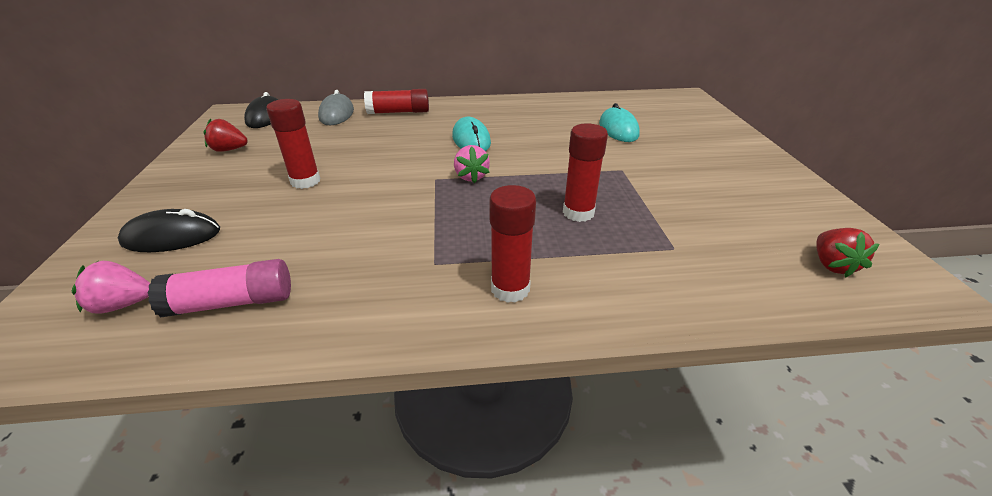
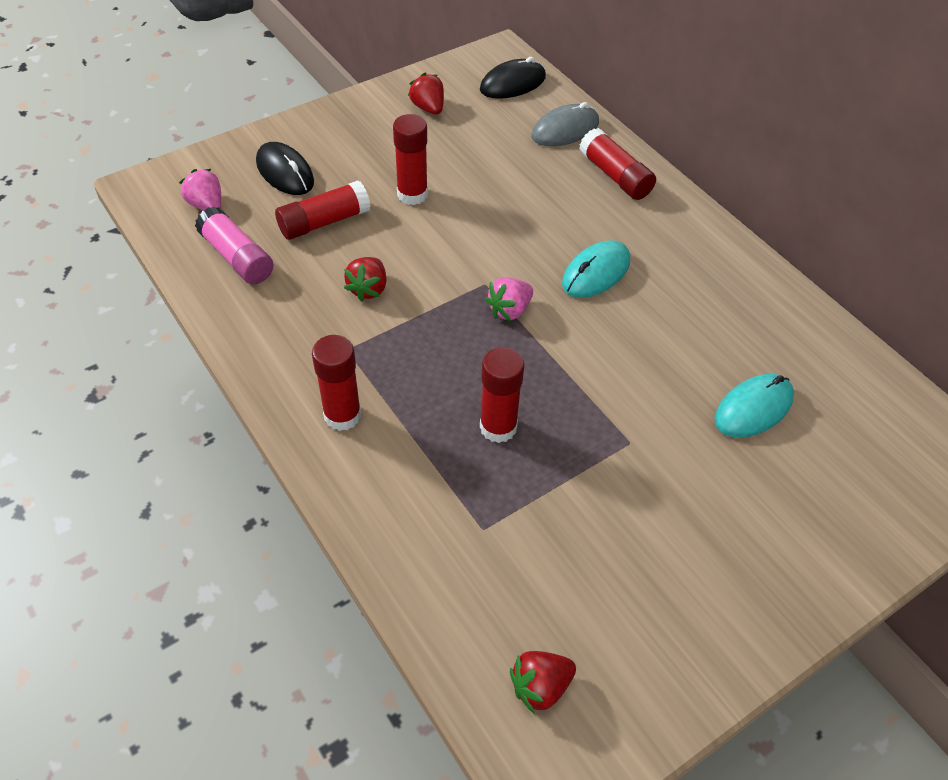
camera: 60 degrees right, 15 degrees up
(268, 232) = (324, 222): none -> red glue stick
(378, 231) = (368, 289): none -> red strawberry

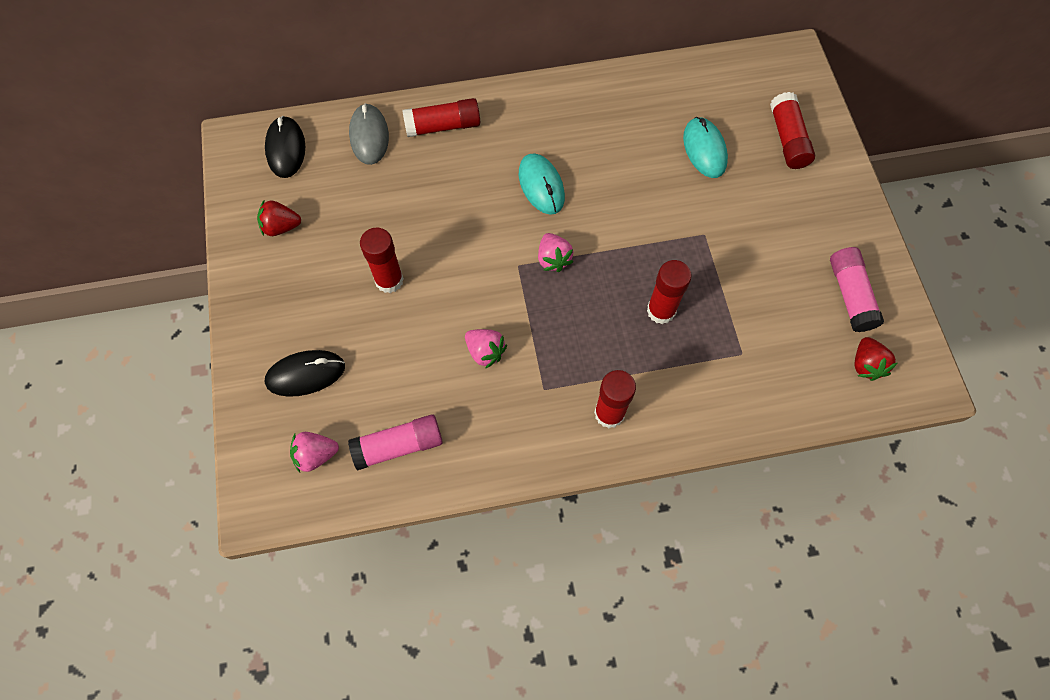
camera: 65 degrees left, 15 degrees up
(324, 222) = (388, 361): red glue stick -> red glue stick (787, 139)
(368, 289) = (485, 352): red strawberry -> pink strawberry
(640, 639) = (850, 295): none -> pink glue stick

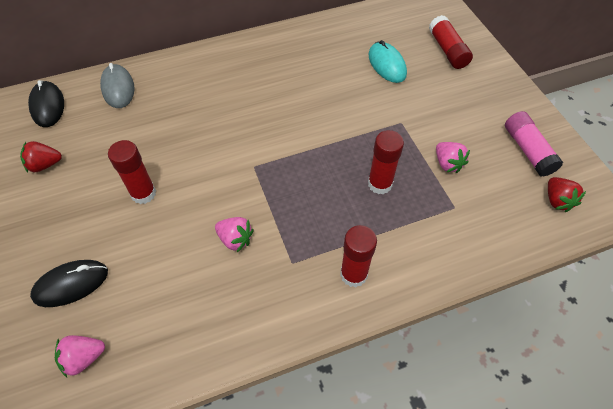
camera: 10 degrees left, 10 degrees down
(399, 446) = (164, 335): pink glue stick -> none
(443, 126) = (178, 74): red glue stick -> none
(541, 185) = (264, 105): turquoise mouse -> none
(553, 259) = (282, 157): pink strawberry -> pink strawberry (447, 163)

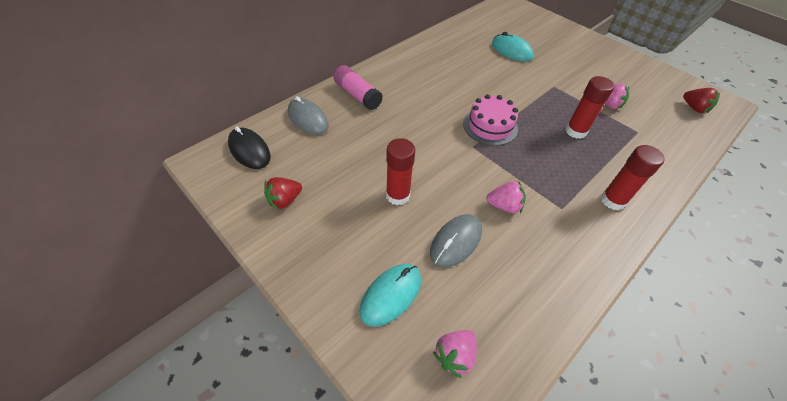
camera: 25 degrees left, 5 degrees down
(71, 284) = (391, 295): black mouse -> turquoise mouse
(162, 258) = (456, 241): none -> grey mouse
(289, 149) = (490, 126): none -> pink cake
(447, 50) = (544, 32): red glue stick -> none
(527, 150) = (649, 82): pink glue stick -> pink glue stick (357, 95)

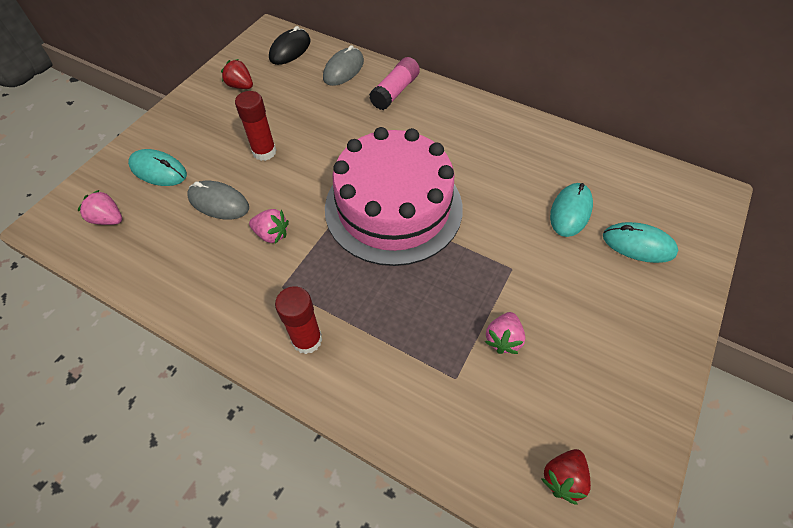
camera: 75 degrees right, 5 degrees up
(490, 126) = (393, 207): pink cake -> pink cake, size x2.05
(504, 206) = (272, 234): pink strawberry -> pink strawberry turned 60 degrees counterclockwise
(541, 36) = (638, 245): none -> turquoise mouse
(575, 131) = (422, 297): red glue stick -> none

